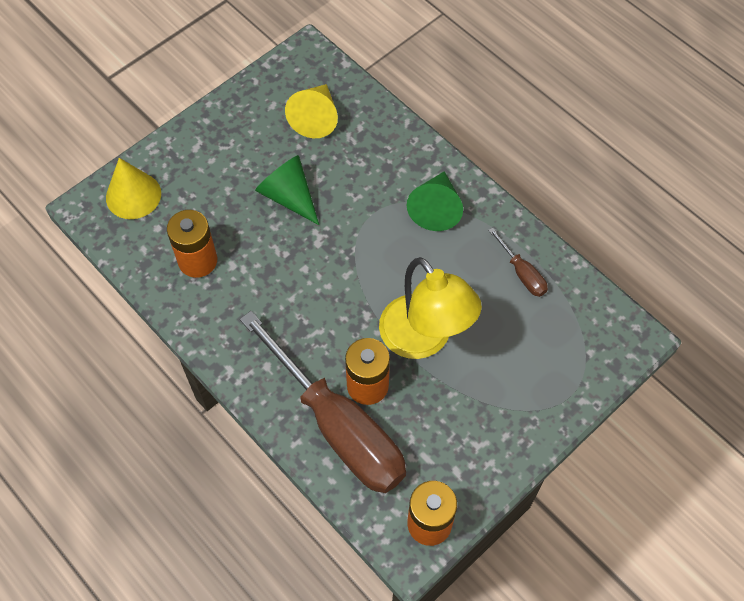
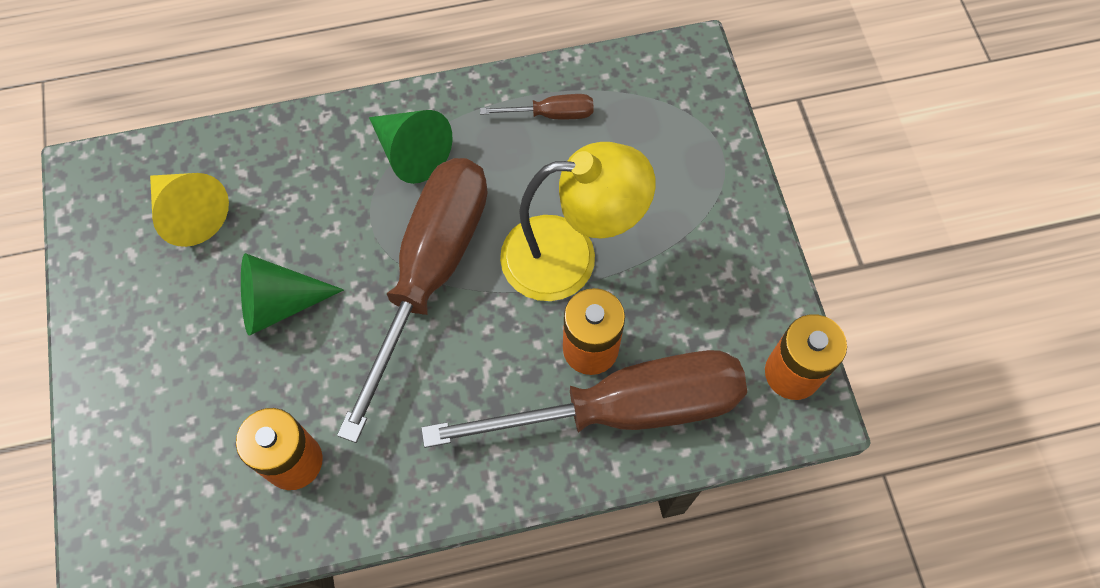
camera: 60 degrees left, 5 degrees up
(133, 195) = (135, 497): yellow cone -> none
(360, 265) = (430, 273): none -> brown screwdriver

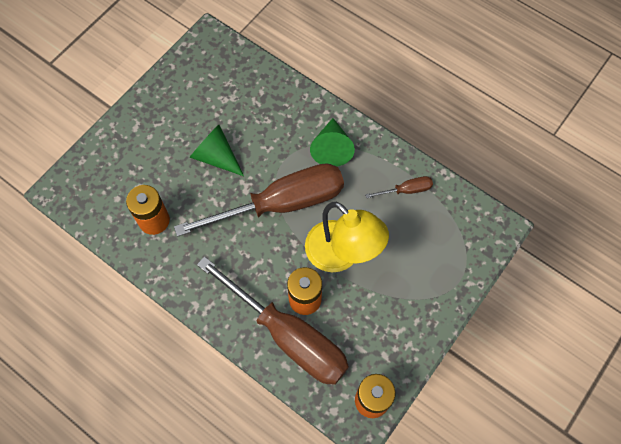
camera: 50 degrees right, 0 degrees up
(190, 213) = (225, 89): yellow cone -> none
(551, 114) = (406, 190): brown screwdriver -> brown screwdriver turned 60 degrees counterclockwise

